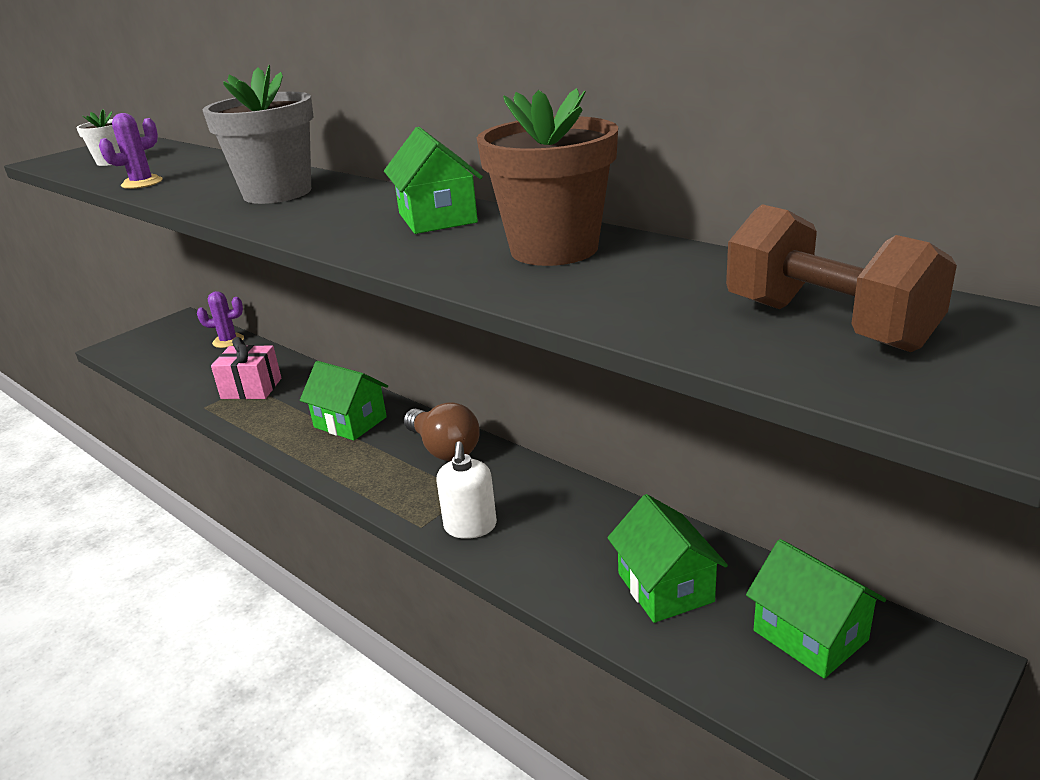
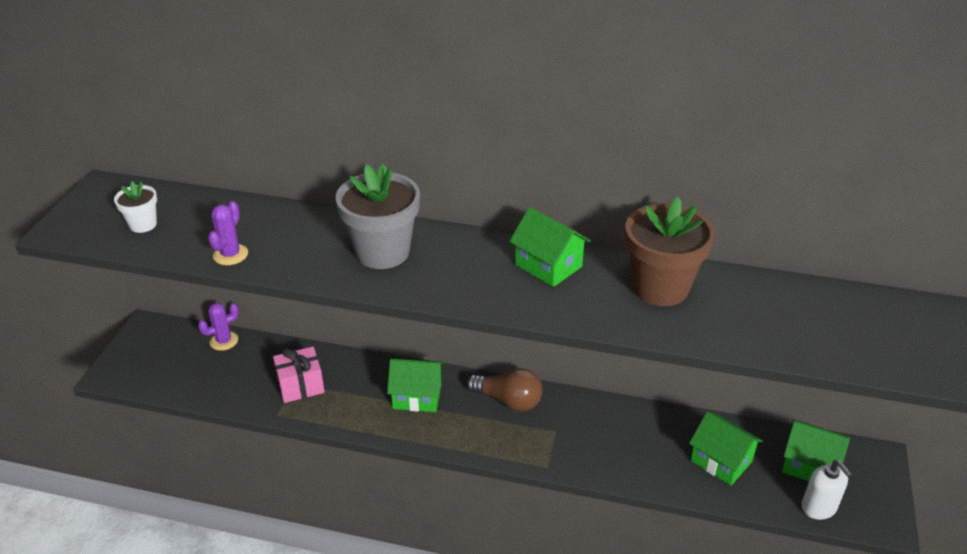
camera: 30 degrees left, 10 degrees up
(470, 526) = (579, 456): white soap dispenser -> white soap dispenser (819, 507)
(827, 325) = (854, 327): brown dumbbell -> none

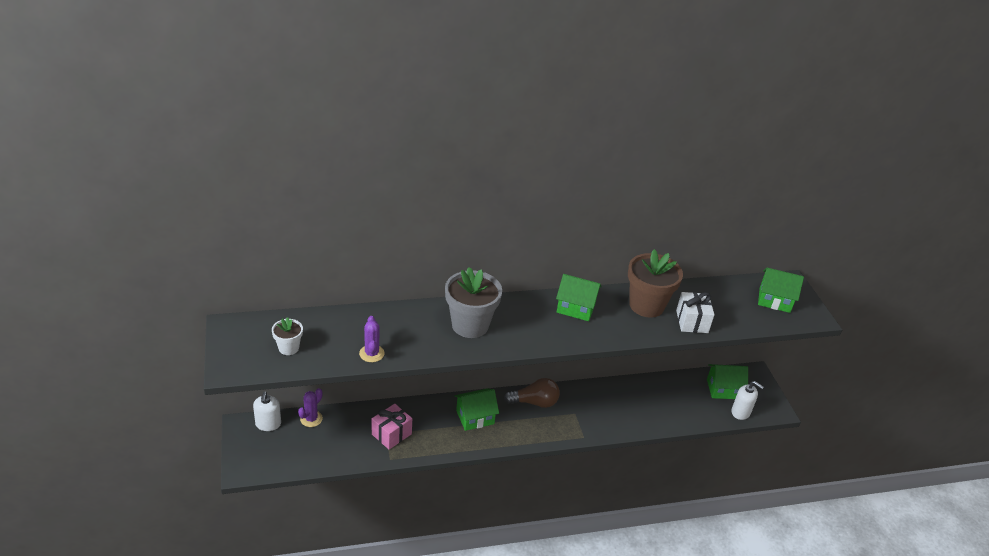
camera: 30 degrees left, 0 degrees up
(174, 333) = (268, 424): none -> white soap dispenser
(718, 327) = (692, 321): none -> white gift
(721, 461) = (677, 401): green house -> green house (774, 300)

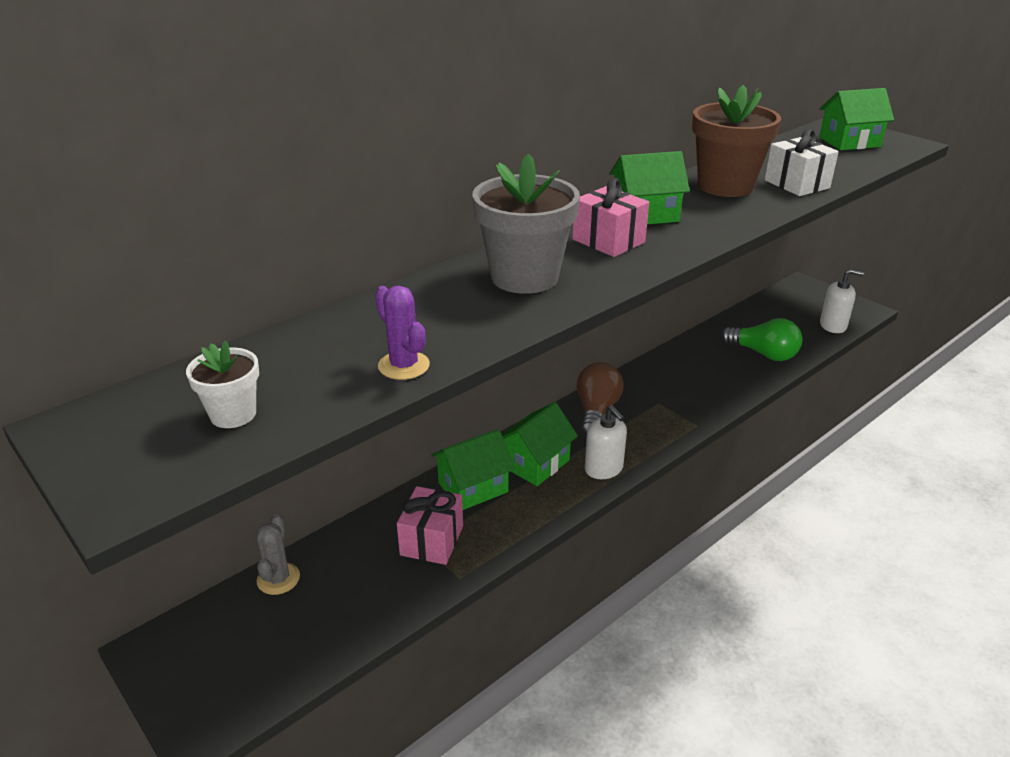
camera: 25 degrees left, 5 degrees down
(268, 424) = (203, 623): white soap dispenser -> white soap dispenser (603, 469)
(311, 419) = (278, 579): purple cactus -> grey cactus
(534, 402) = (596, 411): brown light bulb -> brown light bulb turned 45 degrees counterclockwise
(535, 319) = (608, 241): none -> pink gift
(672, 411) = (763, 354): none -> green light bulb
(723, 389) = (790, 311): green house -> green house (473, 487)

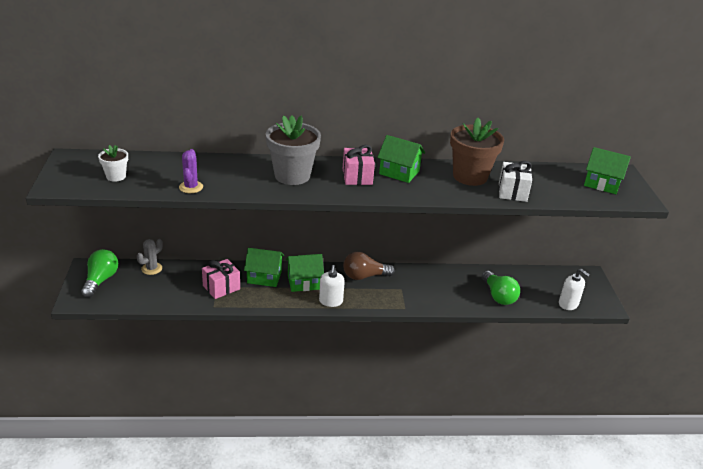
camera: 35 degrees right, 0 degrees up
(207, 657) = (100, 280): none -> green light bulb
(596, 411) = (364, 276): brown light bulb -> brown light bulb turned 150 degrees counterclockwise

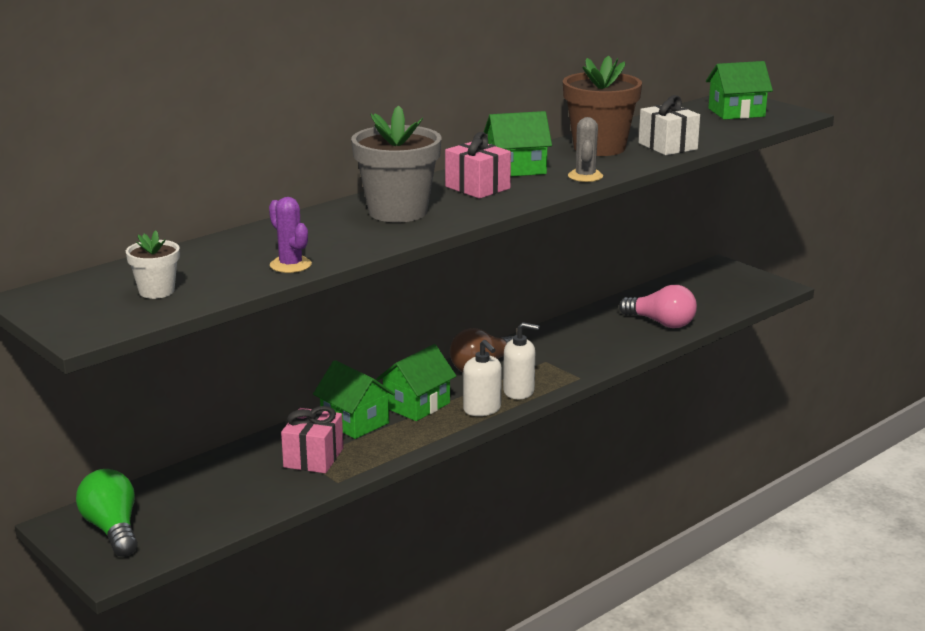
camera: 35 degrees left, 10 degrees down
(151, 268) = (172, 482): grey cactus -> grey cactus (585, 176)
(264, 277) = (355, 422): green house -> green house turned 75 degrees clockwise
(498, 296) = (661, 323): green light bulb -> pink light bulb
(568, 304) = (741, 300): white soap dispenser -> white soap dispenser (519, 391)

